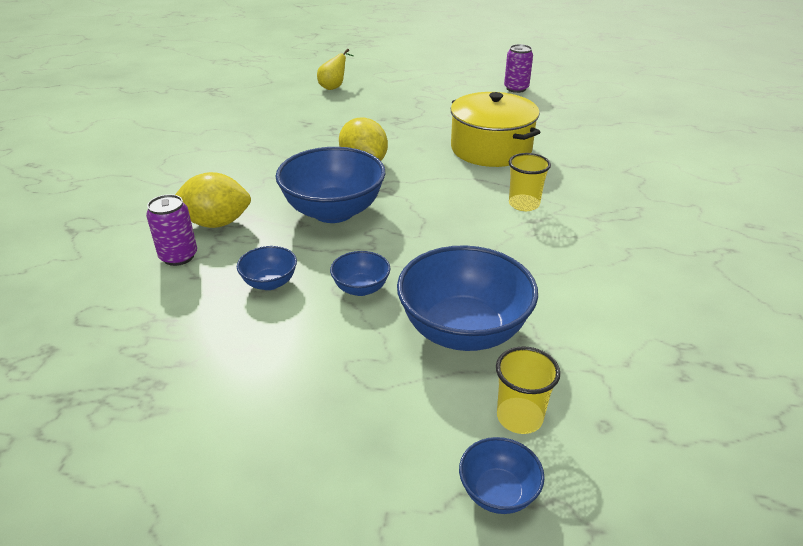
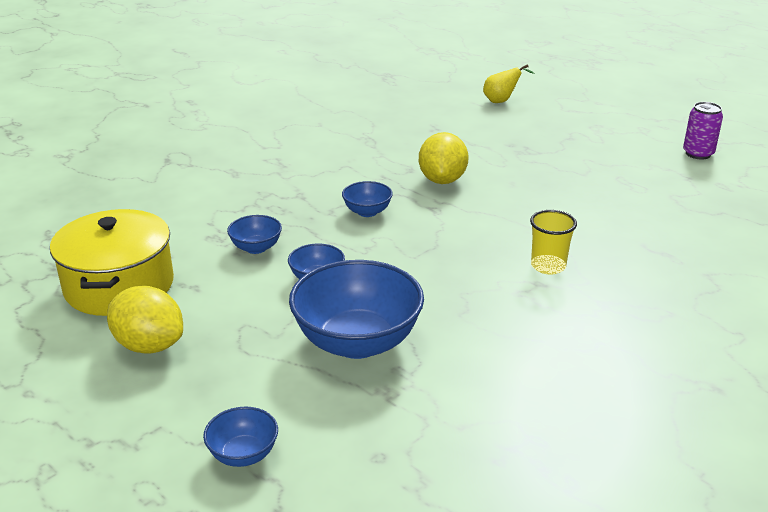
camera: 35 degrees right, 5 degrees down
(178, 256) = (215, 205): purple can -> none
(216, 223) = (268, 189): yellow lemon -> yellow lemon (149, 345)
(333, 211) = (367, 212): blue bowl -> blue bowl, size x0.48
(491, 149) = (584, 205): yellow pot -> yellow pot (119, 286)
(519, 417) = (320, 419): yellow cup -> none

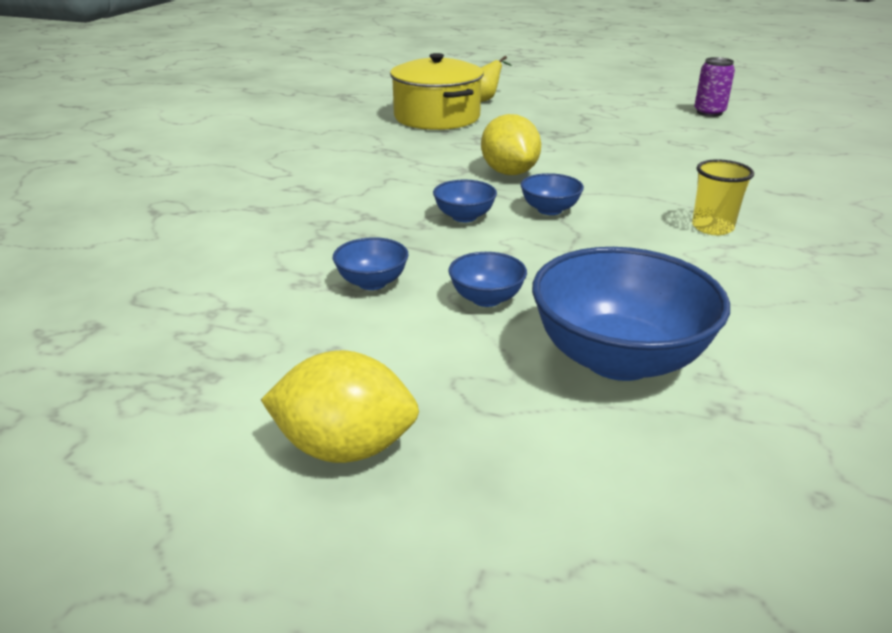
camera: 25 degrees left, 0 degrees up
(119, 286) = (220, 376): yellow pot -> yellow pot (437, 117)
(243, 454) = (651, 567): blue bowl -> blue bowl (549, 210)

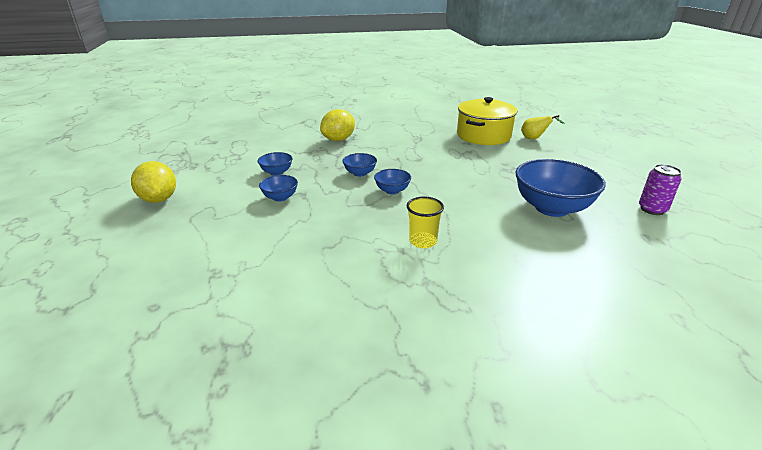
camera: 60 degrees right, 0 degrees up
(509, 172) = (429, 170): yellow lemon -> yellow lemon (338, 139)
(618, 358) = (246, 238): blue bowl -> blue bowl (552, 208)

